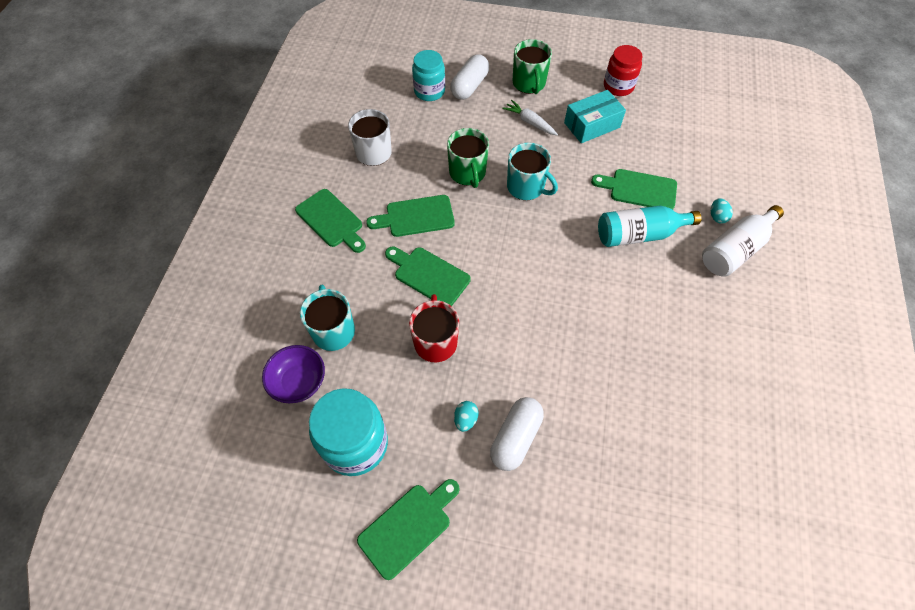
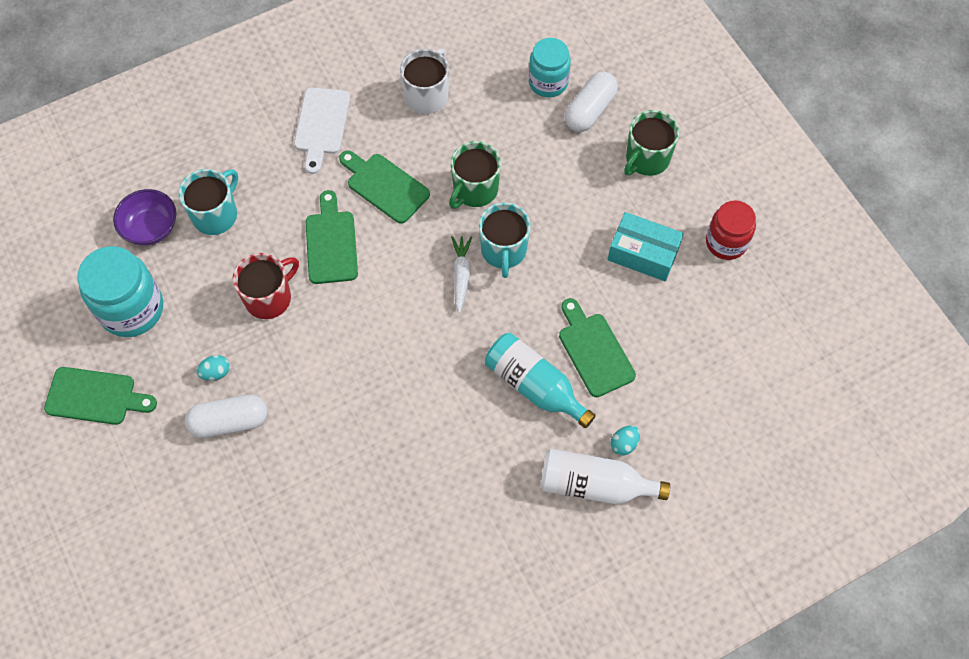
camera: 50 degrees right, 5 degrees up
(331, 220) = (322, 125): green cutting board -> white cutting board
(469, 86) = (589, 110): white capsule -> white capsule turned 45 degrees counterclockwise
(530, 122) = (592, 196): white carrot -> white carrot (461, 275)

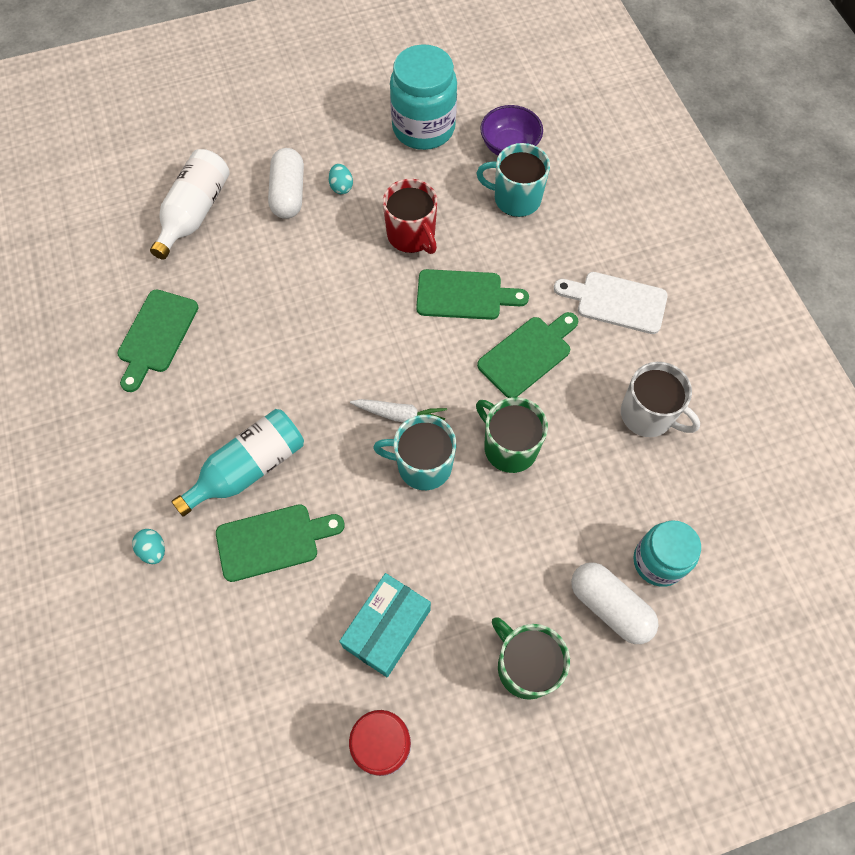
camera: 100 degrees right, 0 degrees up
(95, 396) = (341, 99): green cutting board -> green cutting board (156, 335)
(216, 215) = (516, 198): turquoise mug -> turquoise mug turned 150 degrees clockwise
(594, 484) = (119, 508): white bottle -> white bottle (195, 212)

